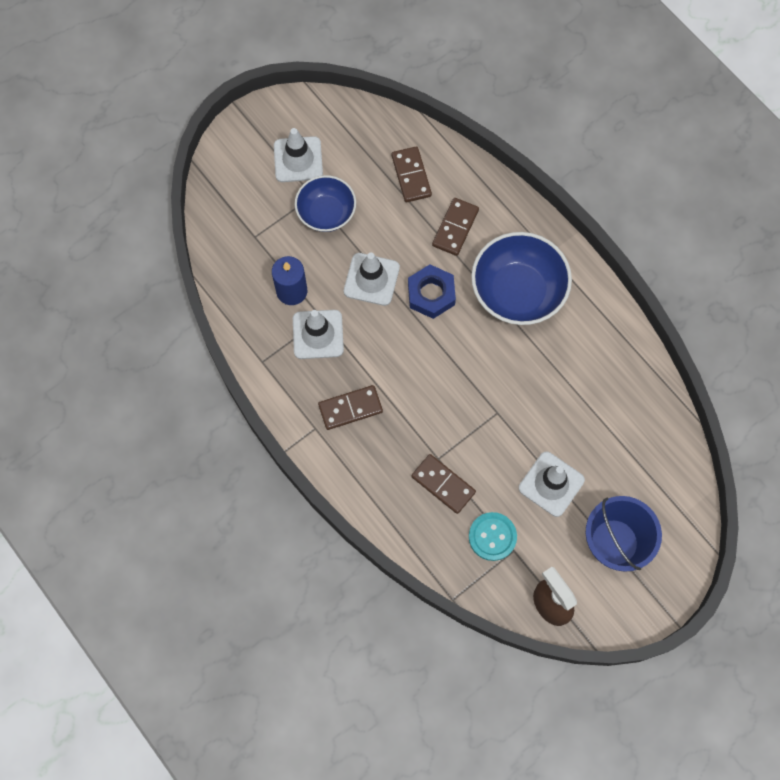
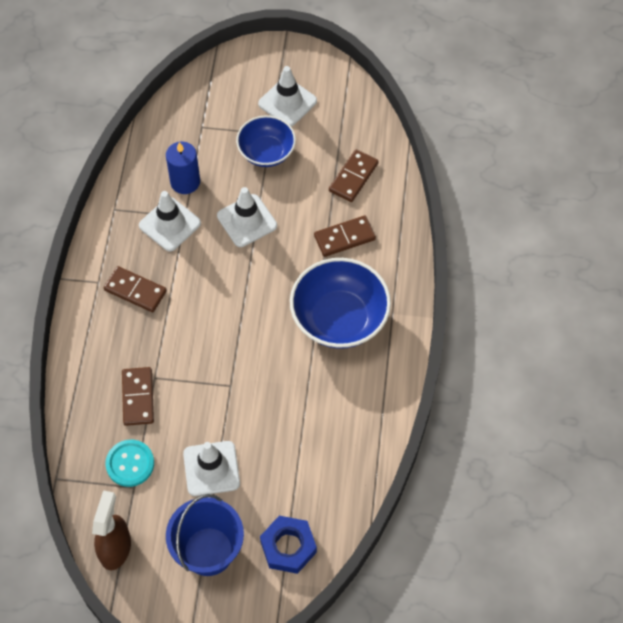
camera: 45 degrees right, 10 degrees down
(431, 294) = (276, 266): blue nut -> blue nut (288, 547)

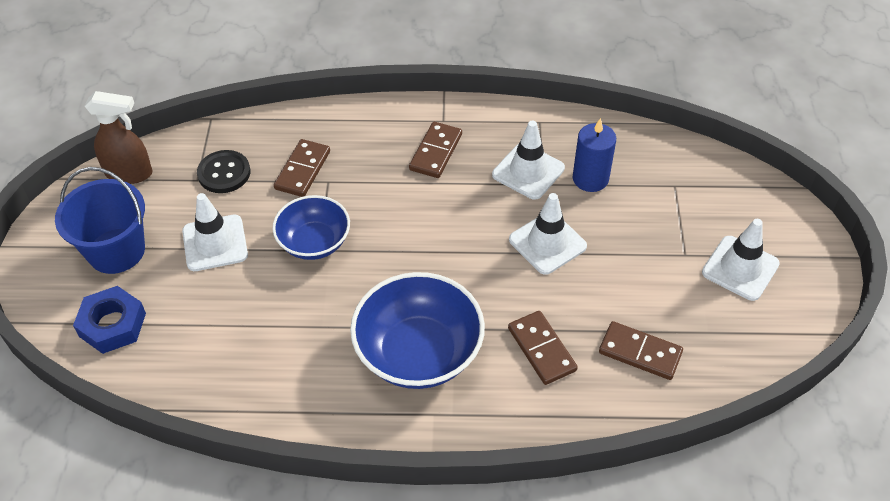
camera: 85 degrees right, 10 degrees down
(130, 464) = (224, 173): turquoise button -> black button
(138, 397) = (303, 170): brown domino -> brown domino turned 60 degrees counterclockwise
(266, 152) = (654, 253): blue bowl -> blue bowl (314, 242)

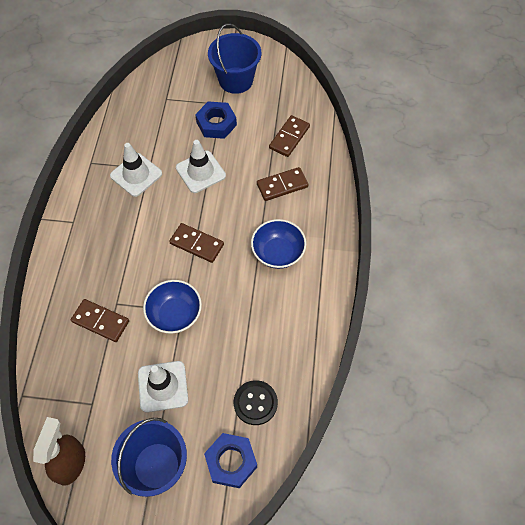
camera: 85 degrees left, 10 degrees up
(224, 173) = (89, 382): black button -> black button (255, 403)
(418, 353) = (278, 252): blue bowl -> blue bowl, size x0.64
(436, 152) = (104, 229): brown domino -> brown domino (197, 244)
(590, 178) = (150, 141): blue candle -> none
(643, 252) = (216, 124): none -> blue nut
(740, 268) = (236, 80): white traffic cone -> blue bucket

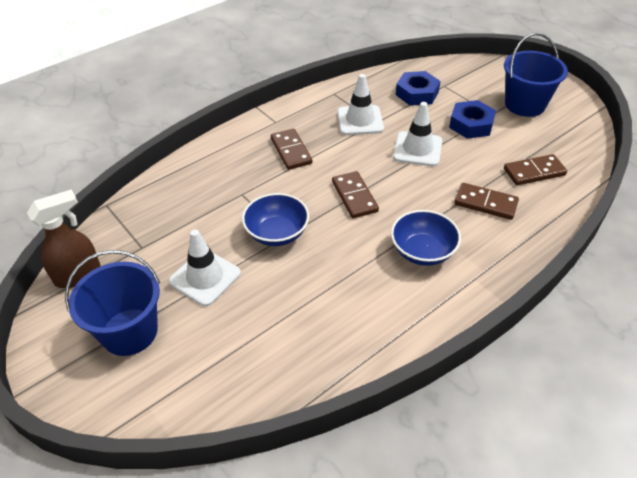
camera: 45 degrees right, 15 degrees down
(100, 321) = (216, 197): brown domino -> brown domino (291, 151)
(231, 461) = (187, 383): blue nut -> blue nut (417, 93)
(255, 403) = (263, 354): black button -> none

